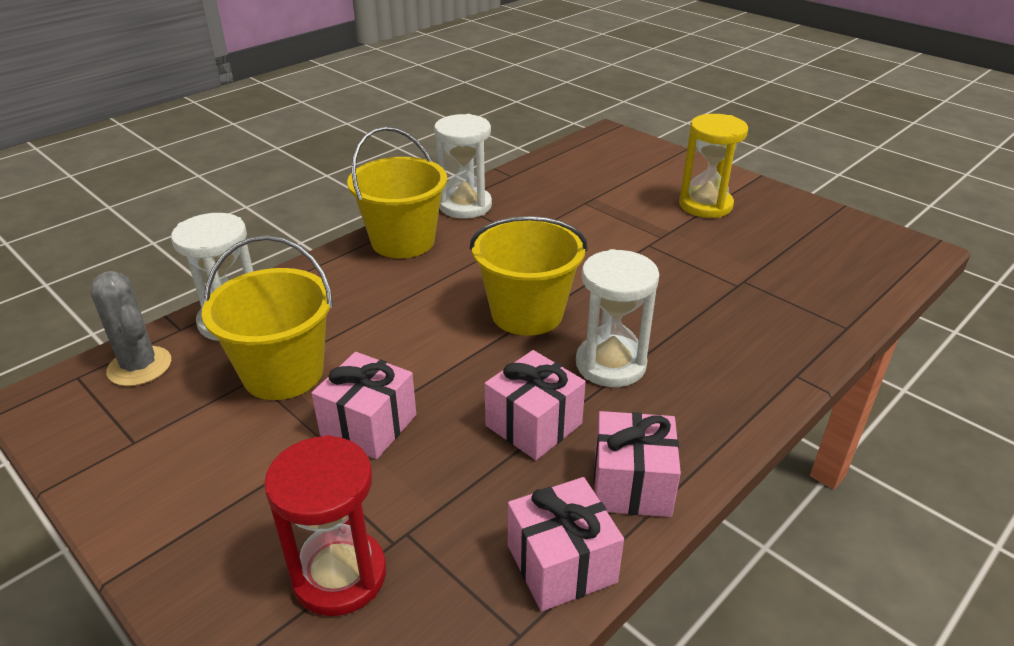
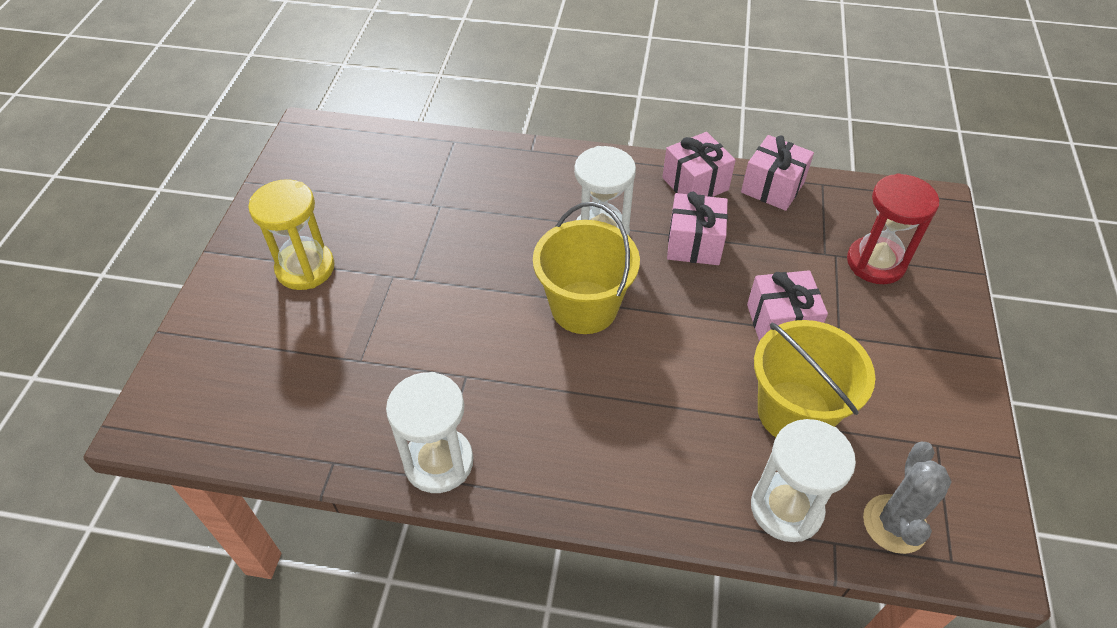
camera: 125 degrees left, 15 degrees up
(403, 241) = (552, 469): yellow bucket -> none

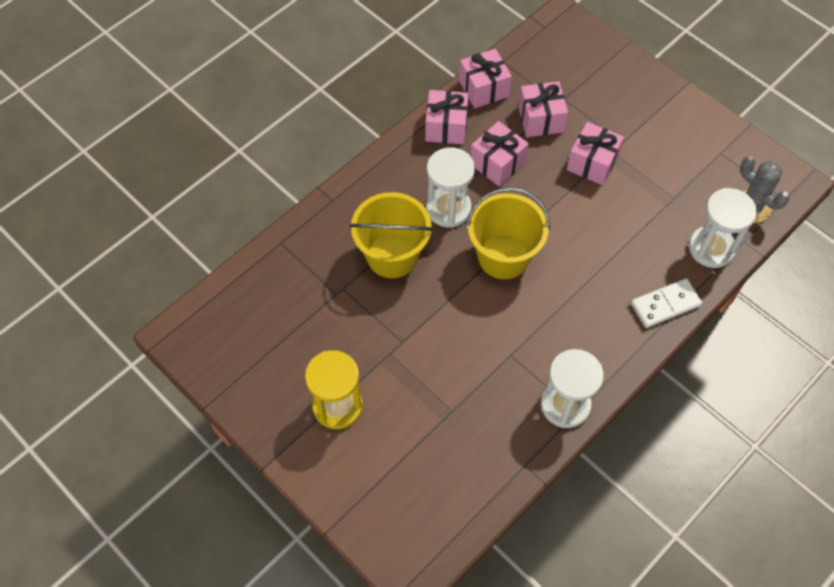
camera: 55 degrees left, 10 degrees up
(657, 498) = (665, 305): none -> white domino
(787, 250) = (540, 119): none -> pink gift
(794, 412) = (656, 201): yellow bucket -> yellow bucket (392, 255)
(875, 263) = (584, 84): red hourglass -> none

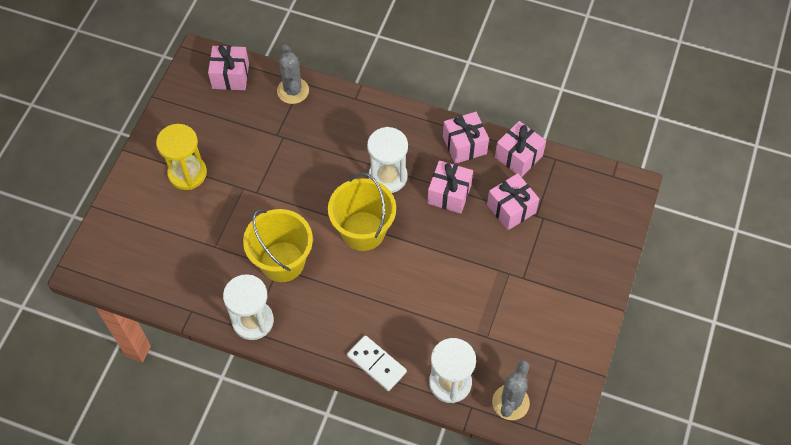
camera: 65 degrees right, 0 degrees up
(286, 255) = (293, 91): none -> grey cactus
(392, 255) = (326, 156): yellow bucket -> yellow bucket (282, 261)
(592, 163) = (488, 262): pink gift -> pink gift (230, 76)

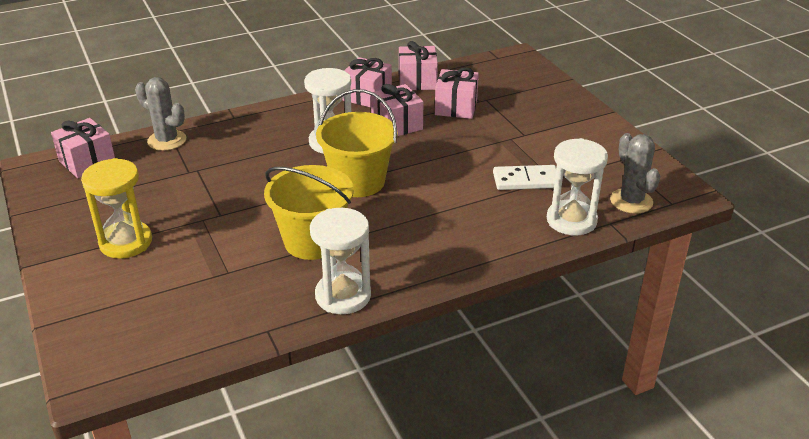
camera: 45 degrees left, 25 degrees down
(376, 364) = (497, 249): white domino -> white domino (526, 180)

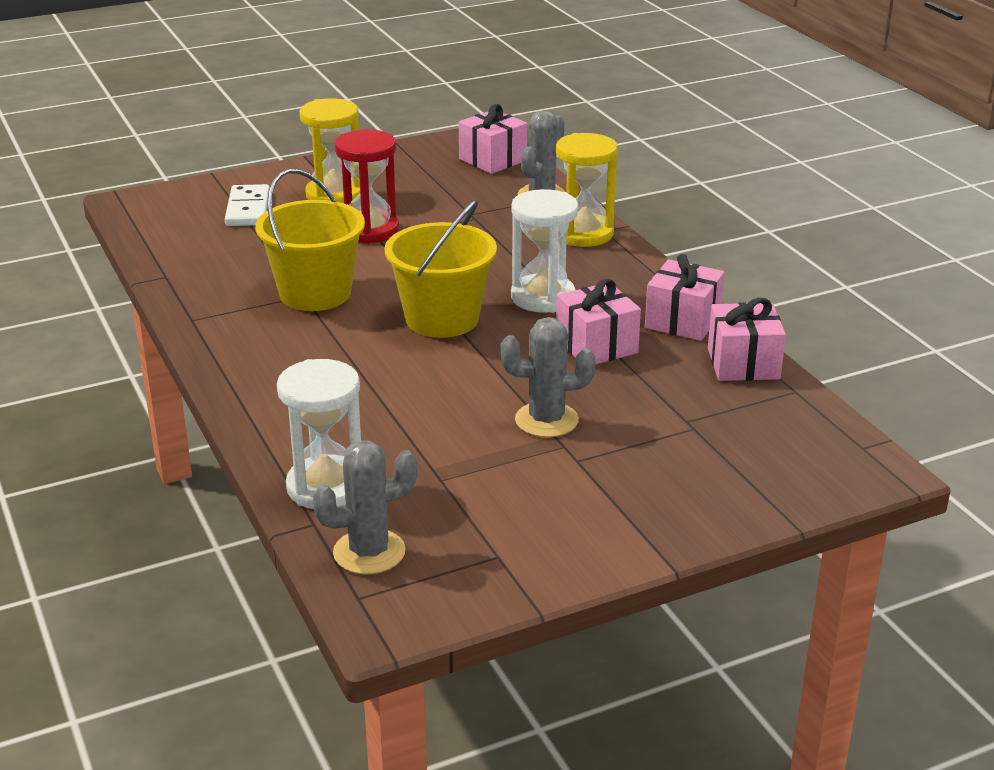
camera: 90 degrees right, 5 degrees down
(204, 219) = (369, 230): none -> red hourglass
(238, 125) = (583, 234): none -> yellow hourglass
(343, 296) = (208, 315): white hourglass -> none
(456, 107) = (660, 398): pink gift -> none
(484, 143) = (546, 420): none -> grey cactus
(526, 180) = (437, 453): white domino -> white domino (248, 209)

